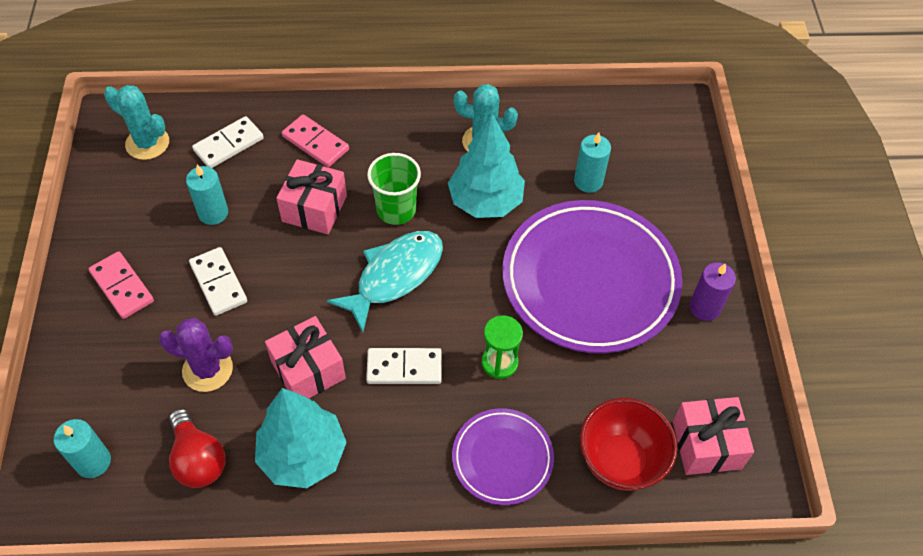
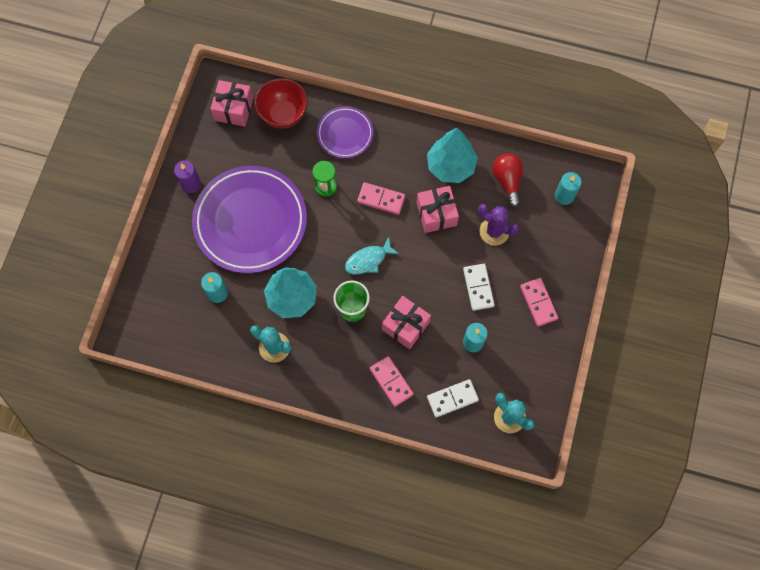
camera: 160 degrees left, 15 degrees up
(395, 276) = (368, 260): turquoise fish -> turquoise fish, size x0.66
(404, 368) = (381, 199): white domino -> pink domino

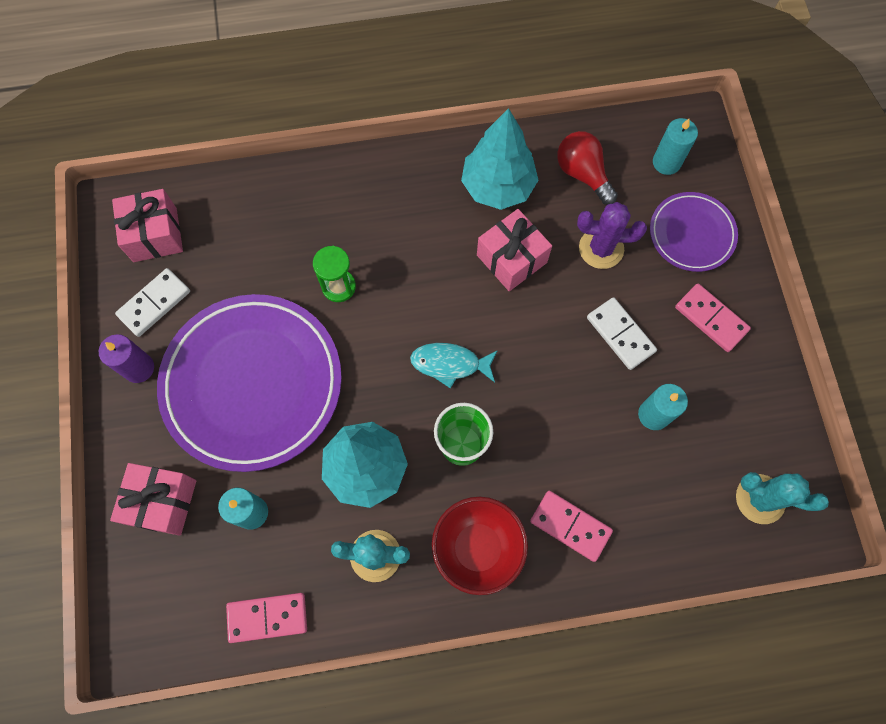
camera: 25 degrees left, 0 degrees up
(283, 114) = (231, 213): red bowl -> red bowl (477, 548)
(345, 134) = (331, 203): purple plate -> purple plate (691, 234)
(368, 260) = (450, 364): turquoise fish -> turquoise fish turned 60 degrees clockwise
(381, 199) = (425, 271): pink domino -> pink domino (267, 617)
(405, 326) = (549, 434): pink gift -> pink gift (162, 502)
(452, 398) = (668, 509): white domino -> white domino (154, 303)

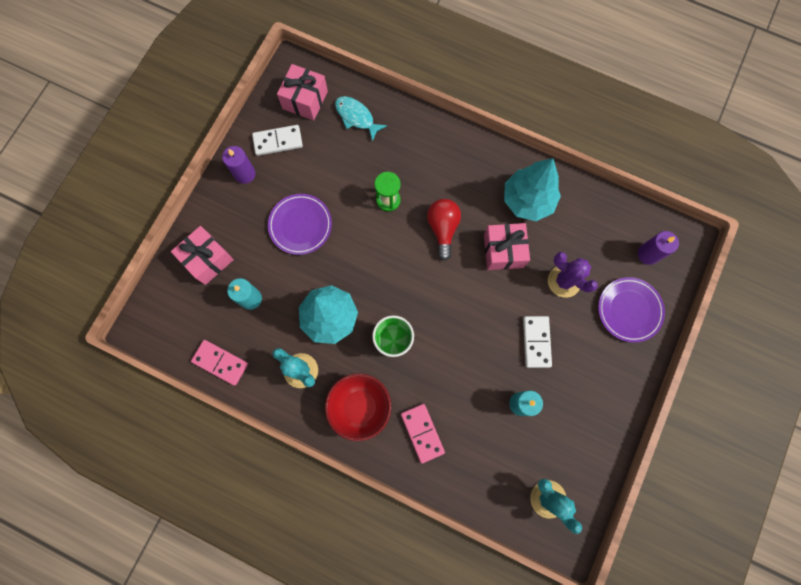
camera: 35 degrees right, 5 degrees up
(253, 384) = (300, 225): purple plate -> purple plate, size x0.51
(450, 364) = (420, 290): turquoise fish -> turquoise fish (356, 117)
(582, 174) = (587, 226): red light bulb -> red light bulb (443, 229)
(666, 162) = (648, 254): turquoise candle -> purple candle
(711, 319) = (601, 371): pink domino -> none

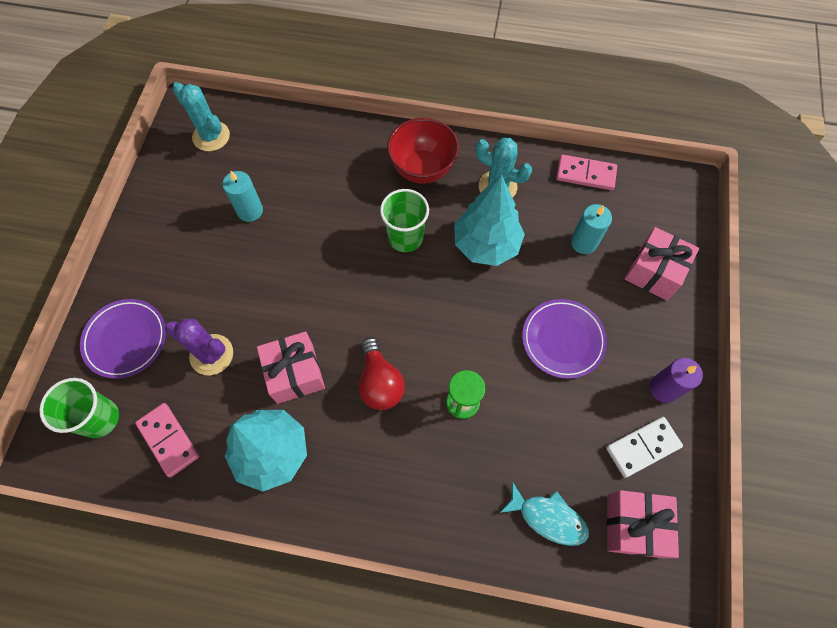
camera: 165 degrees right, 10 degrees down
(422, 433) = (351, 161): pink domino -> pink domino (169, 440)
(536, 342) = (239, 276): white domino -> none
(648, 254) = (100, 418): purple candle -> green cup

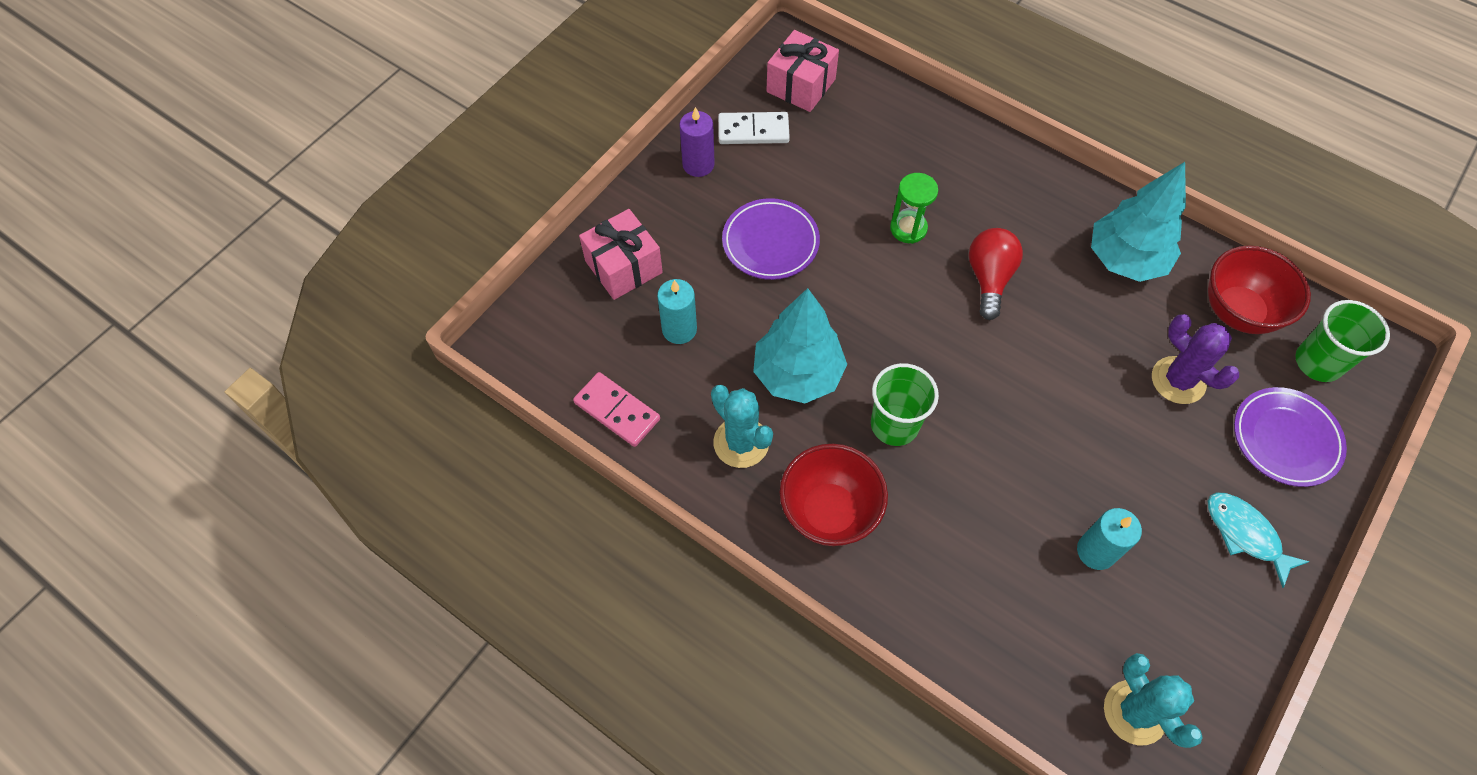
camera: 155 degrees left, 5 degrees down
(169, 440) = (1238, 312): pink domino -> red bowl
(295, 373) = (1082, 323): pink gift -> none
(548, 517) = (873, 116): turquoise fish -> turquoise fish (1245, 534)

